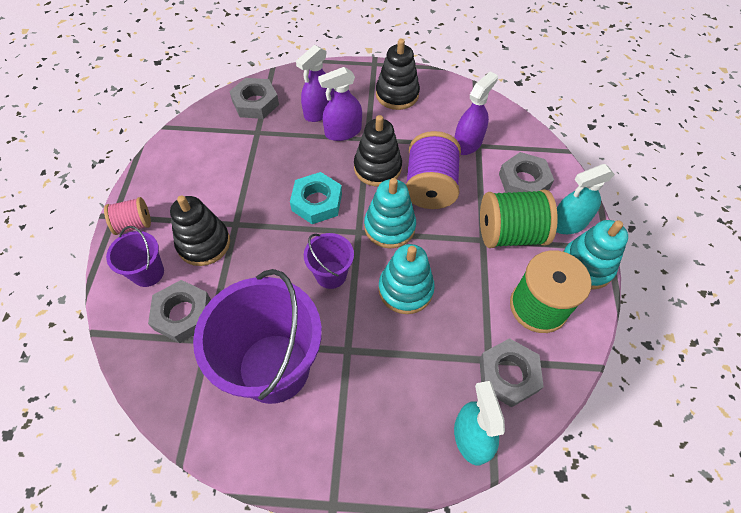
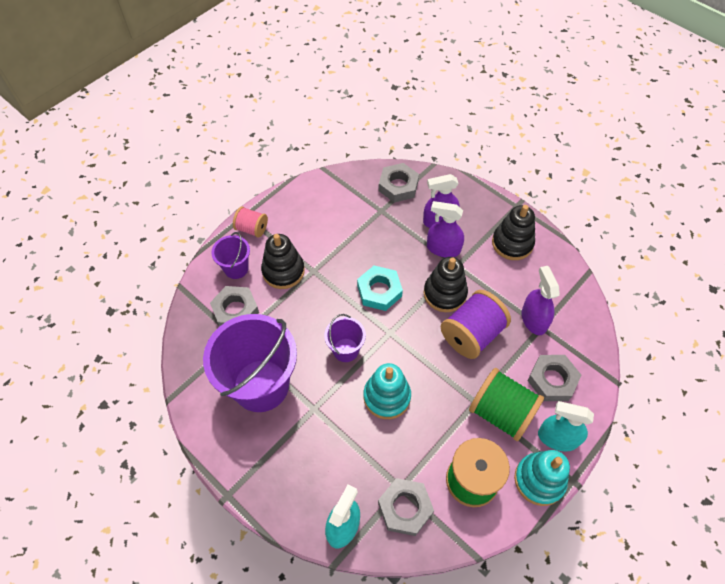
camera: 40 degrees right, 0 degrees up
(389, 227) = (415, 344): turquoise stacking toy -> none
(467, 143) = (533, 319): purple spray bottle -> purple spray bottle turned 90 degrees counterclockwise

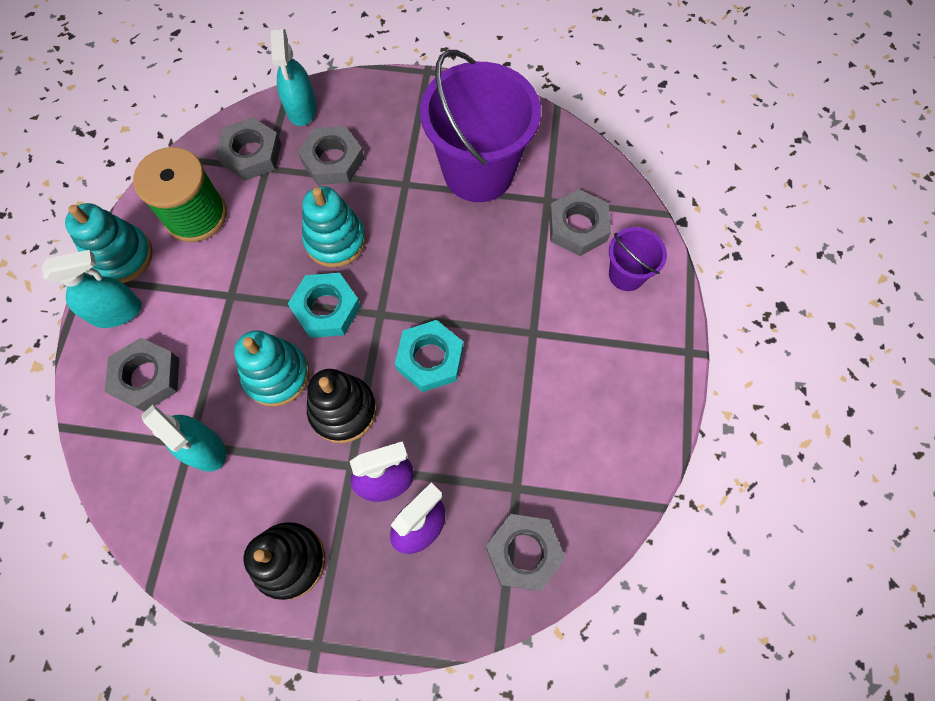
camera: 145 degrees right, 10 degrees up
(252, 229) = (660, 338): pink spool -> none
(283, 271) = (568, 308): black stacking toy -> none
(345, 350) = (417, 261): purple bucket -> none
(349, 461) = (333, 160): none -> grey nut
(420, 355) = (326, 309): none -> turquoise nut
(472, 334) = (277, 375): purple spool -> turquoise stacking toy
(501, 412) = (195, 301): green spool -> none
(533, 319) = (203, 448): purple spray bottle -> turquoise spray bottle

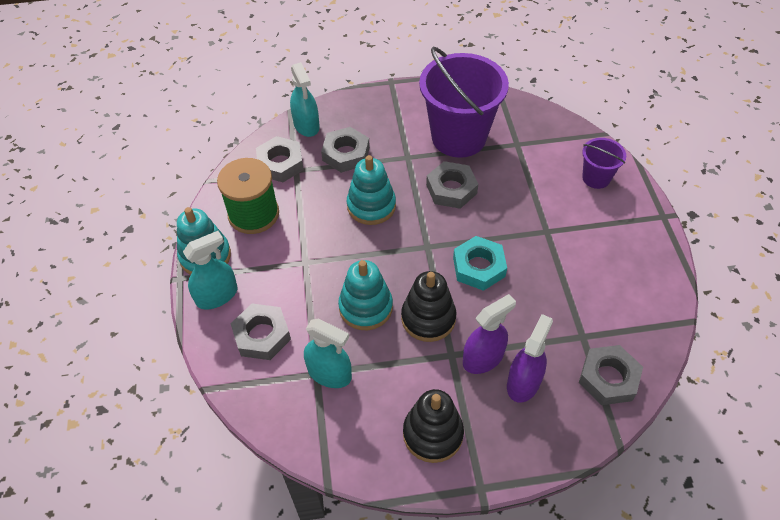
camera: 15 degrees left, 15 degrees down
(326, 309) = (384, 253): turquoise nut -> none
(577, 227) = (547, 156): grey nut -> grey nut (451, 189)

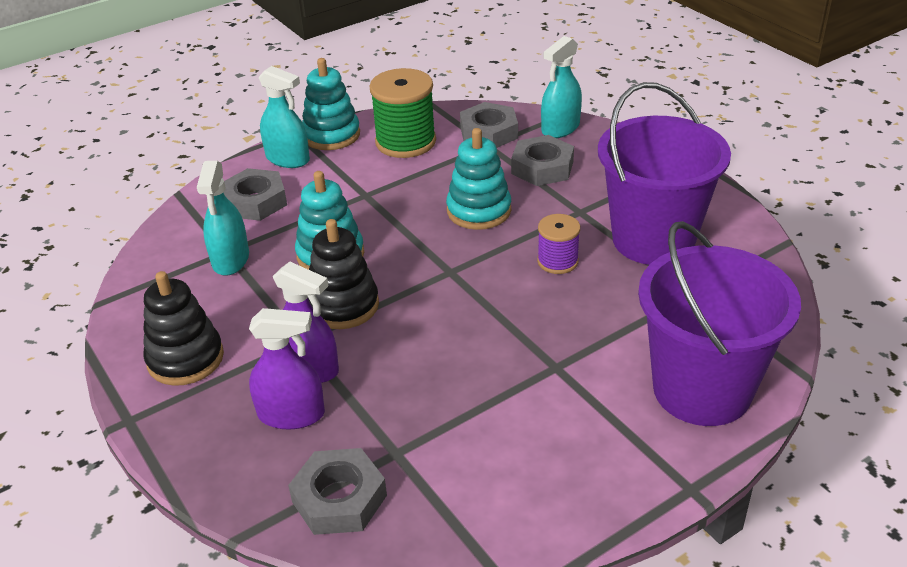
camera: 65 degrees right, 15 degrees down
(451, 189) = (557, 261): grey nut -> purple spool
(479, 267) = (448, 322): turquoise nut -> none
(596, 178) = (701, 390): purple bucket -> purple bucket, size x2.07

